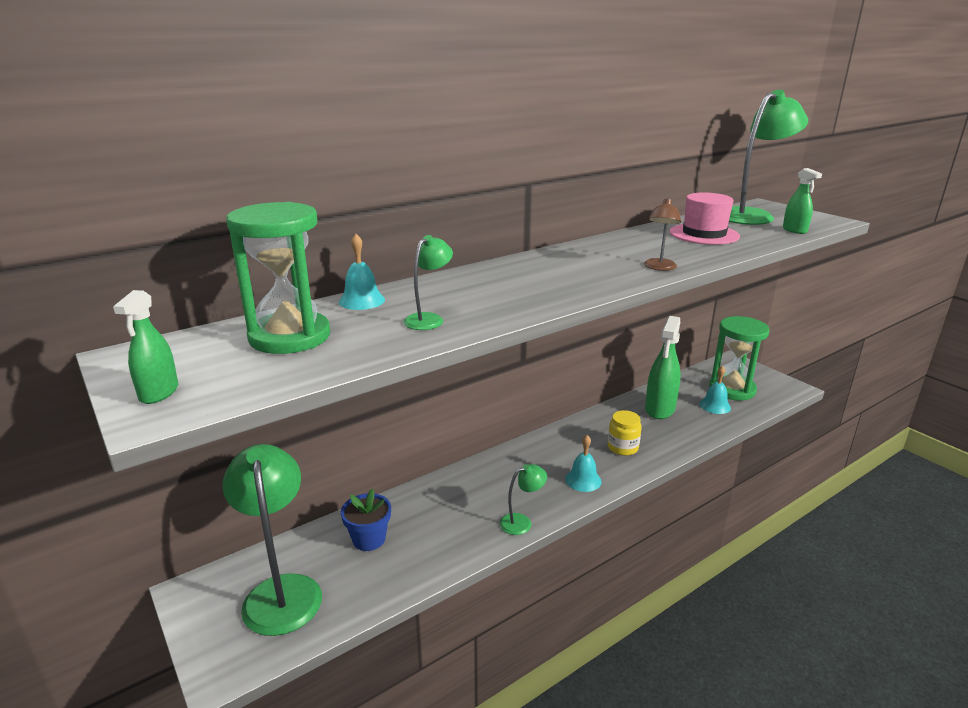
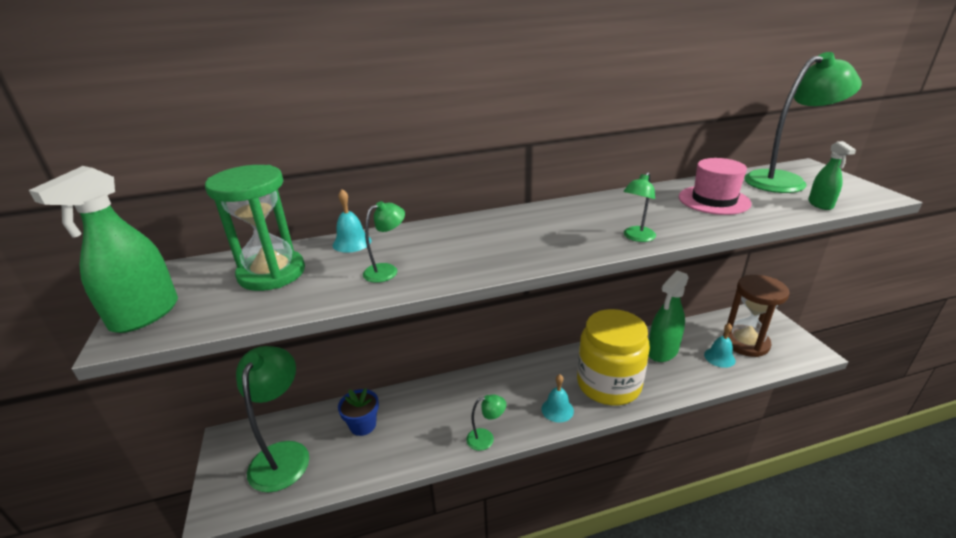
camera: 20 degrees right, 5 degrees up
(159, 393) = (145, 315): green spray bottle -> green spray bottle, size x1.84
(622, 447) = (608, 384): yellow jar -> yellow jar, size x2.27
(659, 267) = (636, 237): brown lamp -> green lamp
(732, 389) = (745, 343): green hourglass -> brown hourglass

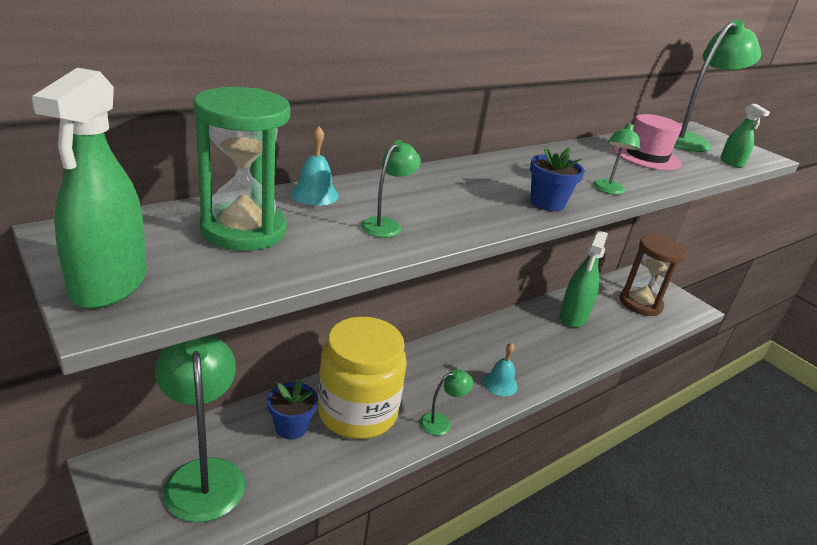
camera: 25 degrees left, 0 degrees up
(557, 251) = (547, 203): none -> blue flower pot
(608, 384) = (538, 353): yellow jar -> yellow jar (357, 412)
(719, 357) = (624, 319): turquoise bell -> none

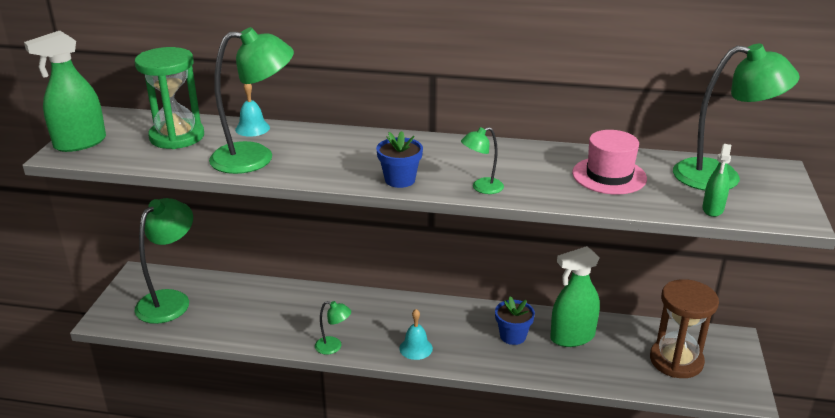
camera: 50 degrees right, 0 degrees up
(291, 427) = (243, 301): blue flower pot -> blue flower pot (512, 336)
(357, 412) = (291, 313): yellow jar -> none
(386, 225) = (255, 157): green lamp -> green lamp, size x2.11

